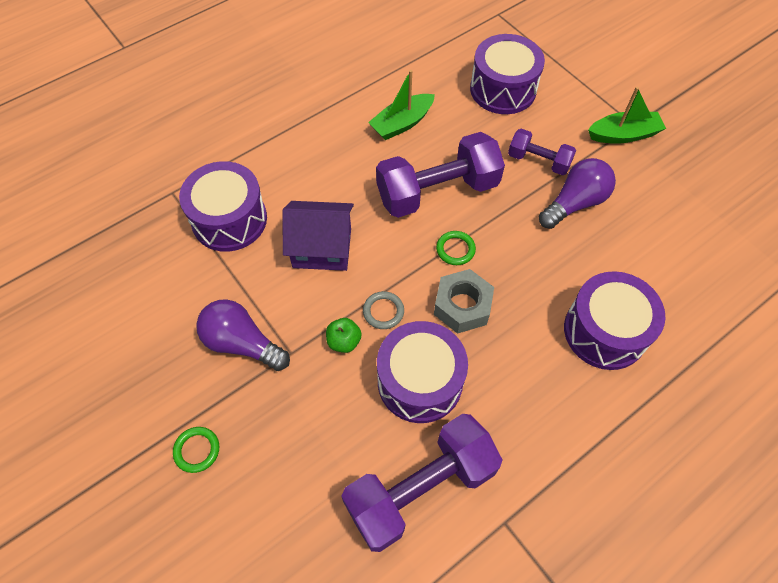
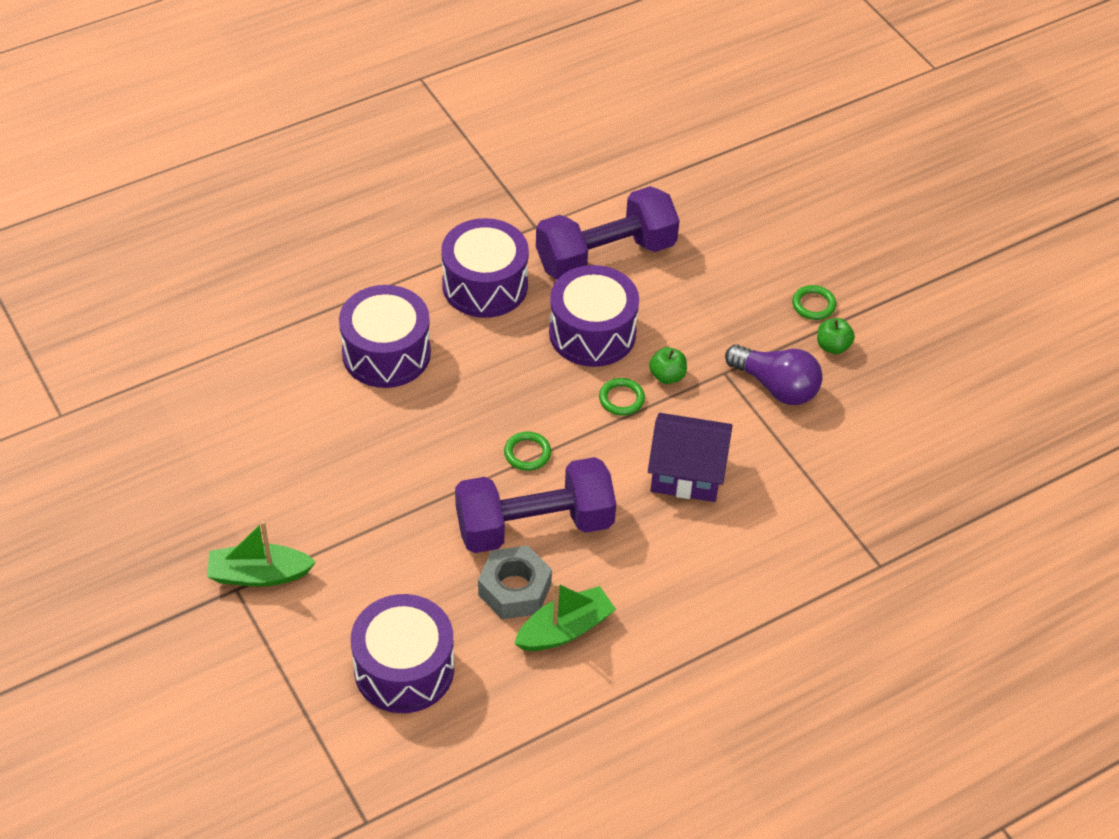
camera: 175 degrees left, 10 degrees down
(183, 398) = (833, 346): none -> green apple
(229, 219) = (801, 520): purple drum -> purple drum (485, 285)
(383, 311) = (621, 399): grey ring -> green ring
(462, 306) = (533, 394): grey nut -> grey nut (514, 589)
(538, 161) = (390, 551): purple dumbbell -> none
(574, 203) = (364, 490): purple light bulb -> none

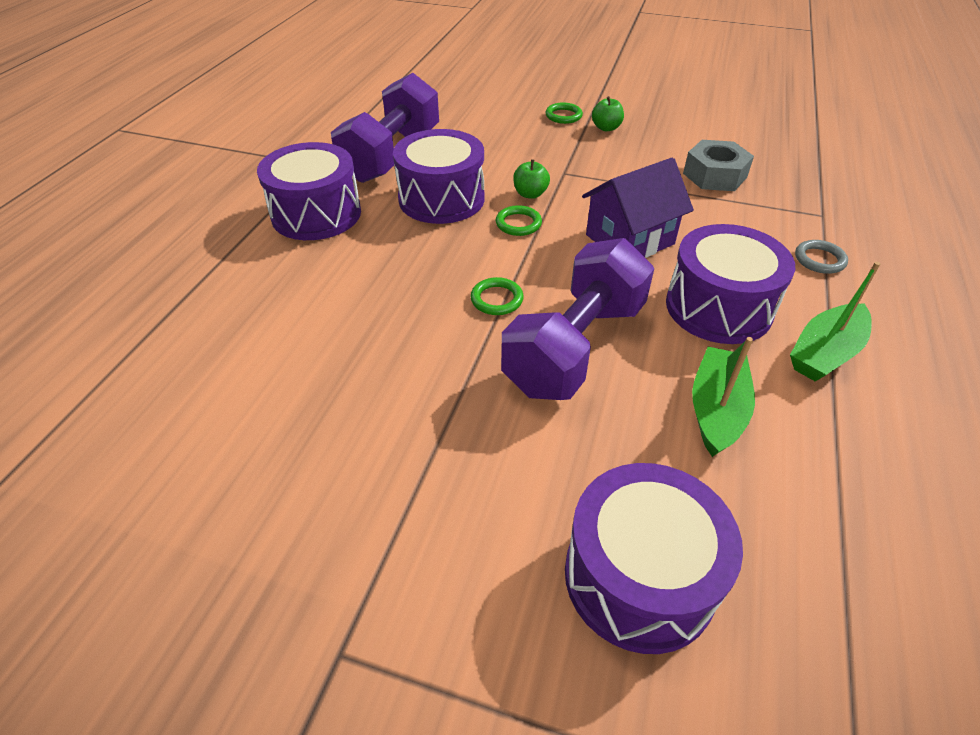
camera: 40 degrees left, 5 degrees down
(259, 574) = (352, 610): green boat -> green boat (825, 353)
(386, 353) = (277, 303): purple drum -> purple drum (718, 307)
(514, 589) = (631, 410): grey nut -> grey nut (714, 175)
(776, 386) = (607, 162): purple light bulb -> none
(807, 596) = (819, 260): none -> grey ring

